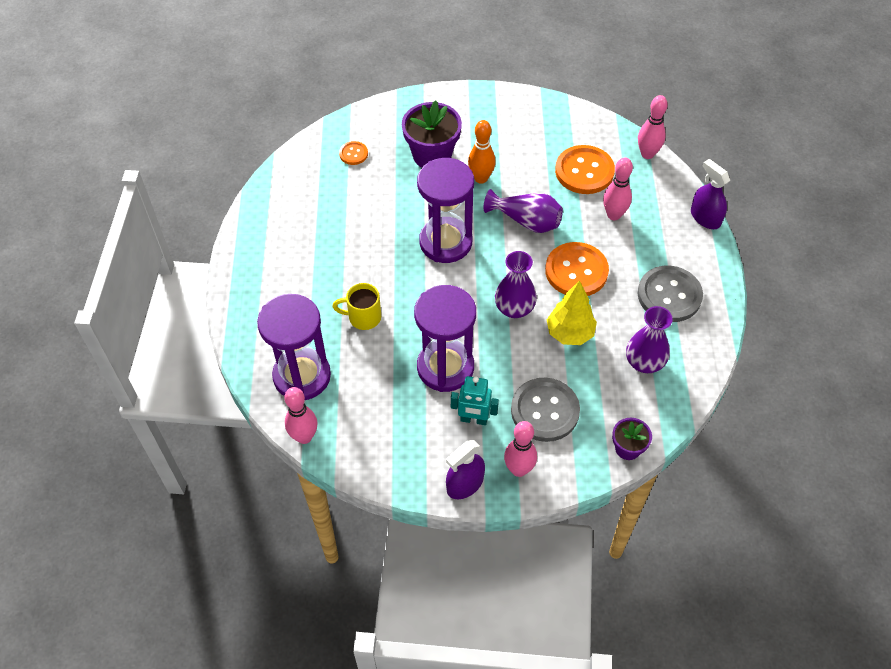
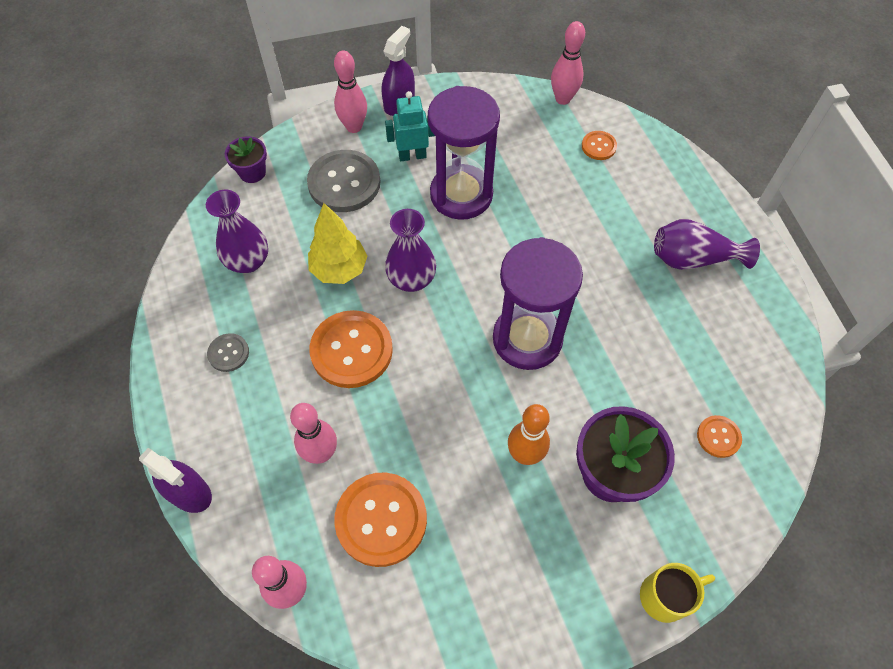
camera: 160 degrees right, 5 degrees up
(302, 376) = (598, 146): purple hourglass -> orange button
(363, 317) = (573, 220): yellow mug -> yellow mug (665, 596)
(526, 221) = (437, 404): purple vase -> purple vase (693, 259)
(669, 295) = (228, 353): grey button -> grey button, size x0.49

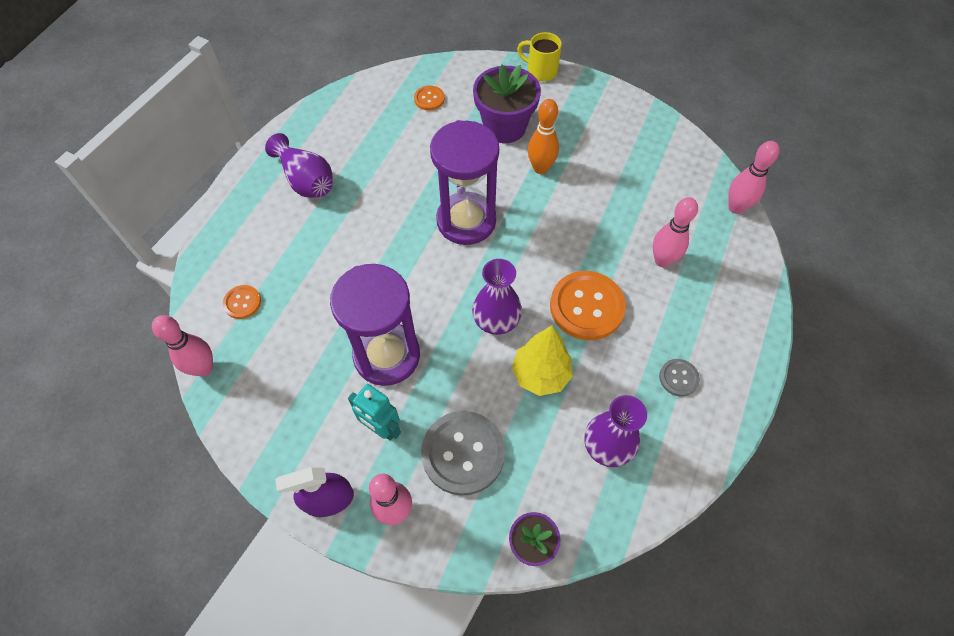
camera: 135 degrees left, 0 degrees up
(189, 492) = (768, 304): purple spray bottle -> none
(381, 520) = (655, 201): orange button -> none

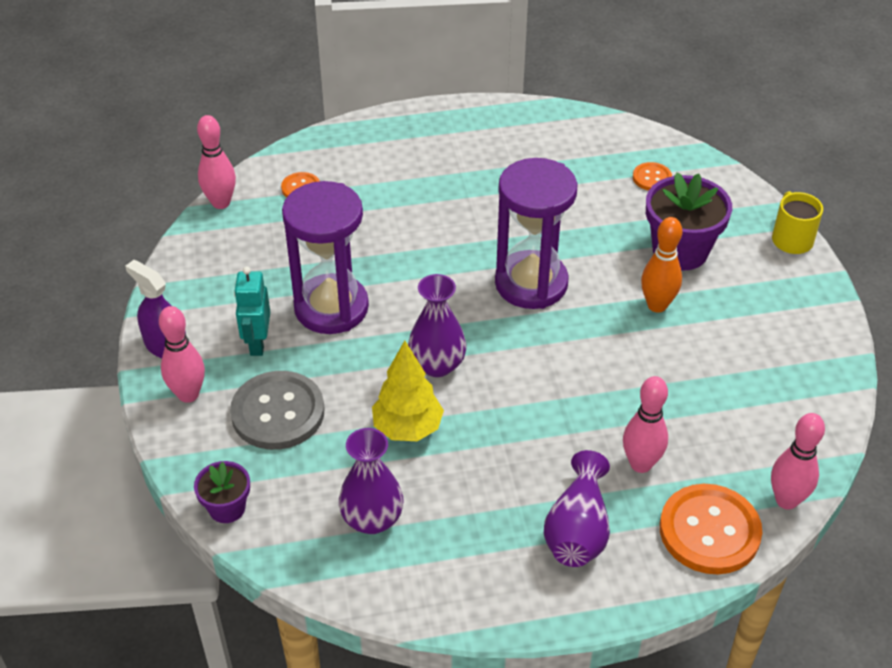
camera: 55 degrees right, 15 degrees down
(306, 180) = (463, 152): purple vase -> purple vase (577, 530)
(586, 307) = (519, 427): orange button -> orange button (709, 531)
(678, 378) = (502, 545): grey button -> none

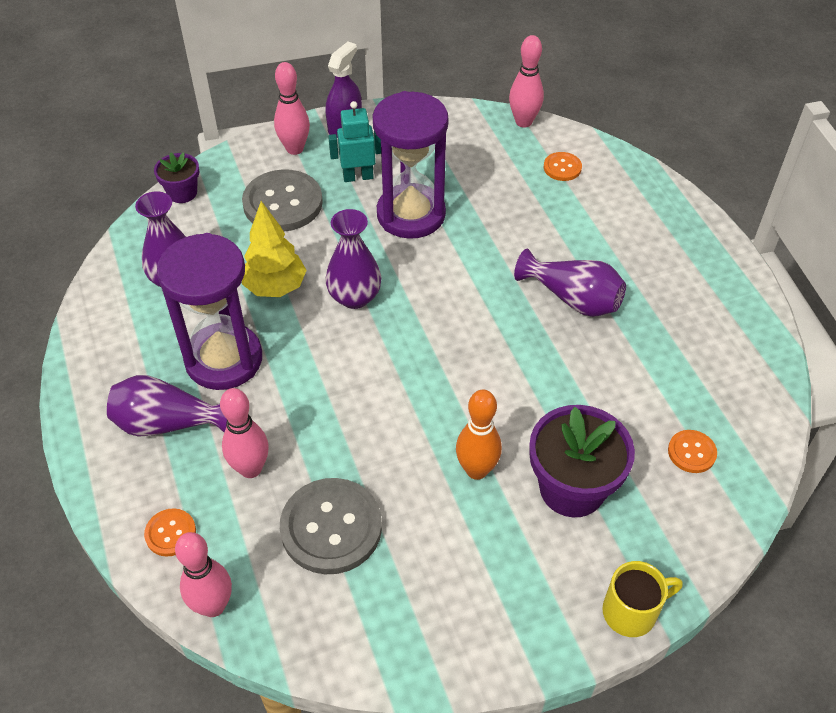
camera: 80 degrees right, 5 degrees up
(476, 213) = (573, 299): none -> purple vase
(531, 283) = (481, 355): purple hourglass -> purple hourglass (224, 359)
(709, 409) = (331, 527): none -> grey button
(709, 531) = (170, 533): orange button -> orange button, size x0.49

